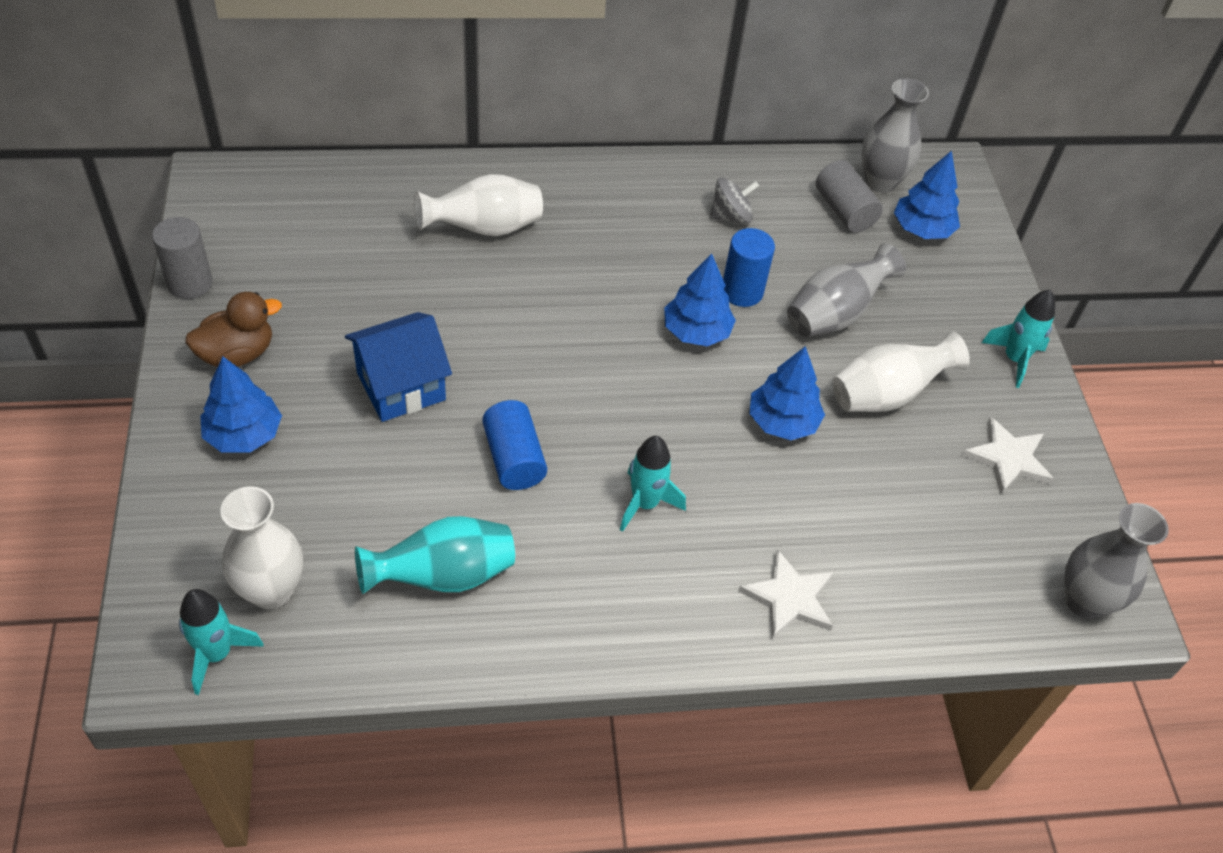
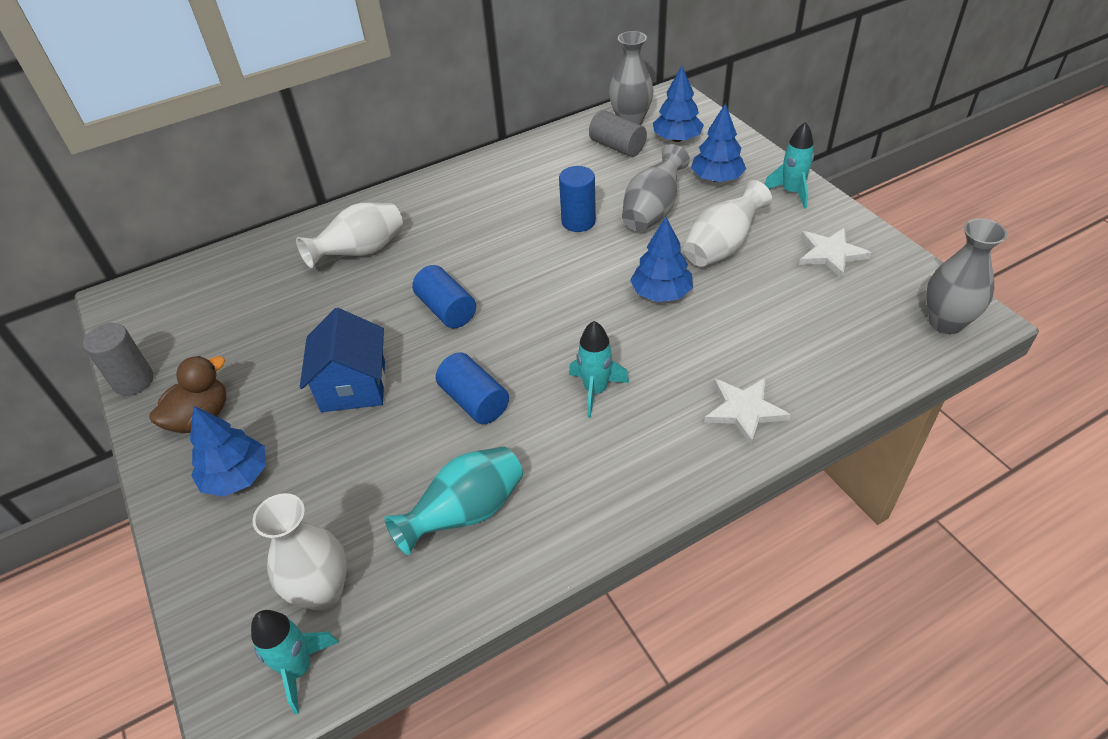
camera: 15 degrees left, 5 degrees down
(401, 386) = (353, 386): blue house -> blue house turned 45 degrees counterclockwise
(539, 339) = (446, 310): none -> blue cylinder
(696, 331) = (561, 259): blue tree -> blue tree (716, 178)
(731, 216) = (540, 178): grey spinning top -> none

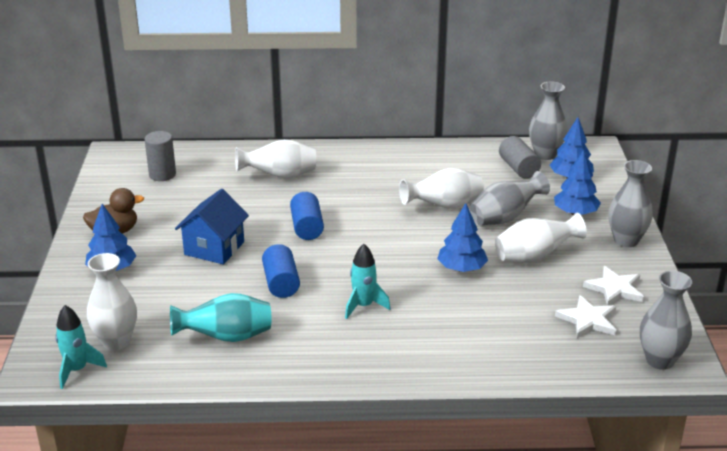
camera: 25 degrees right, 15 degrees down
(133, 381) = (91, 200): grey cylinder -> grey cylinder (162, 175)
(578, 221) = (444, 206): blue cylinder -> white vase
(744, 410) = (453, 353): white star -> white star (588, 320)
(791, 192) = (626, 240): turquoise rocket -> grey vase

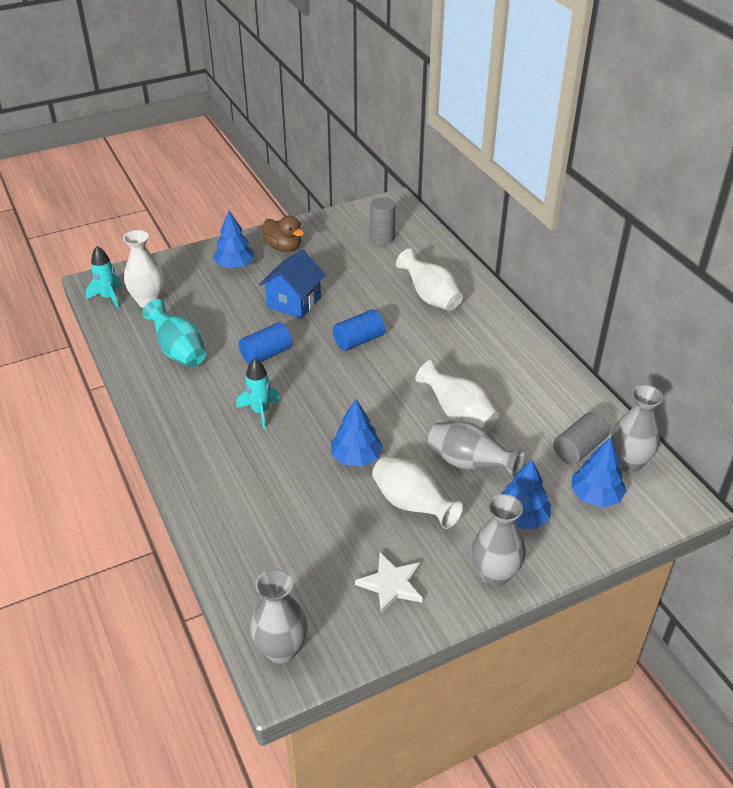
camera: 65 degrees right, 10 degrees up
(214, 248) = (294, 302): blue house -> blue house turned 60 degrees counterclockwise
(588, 320) = (322, 574): white star -> none

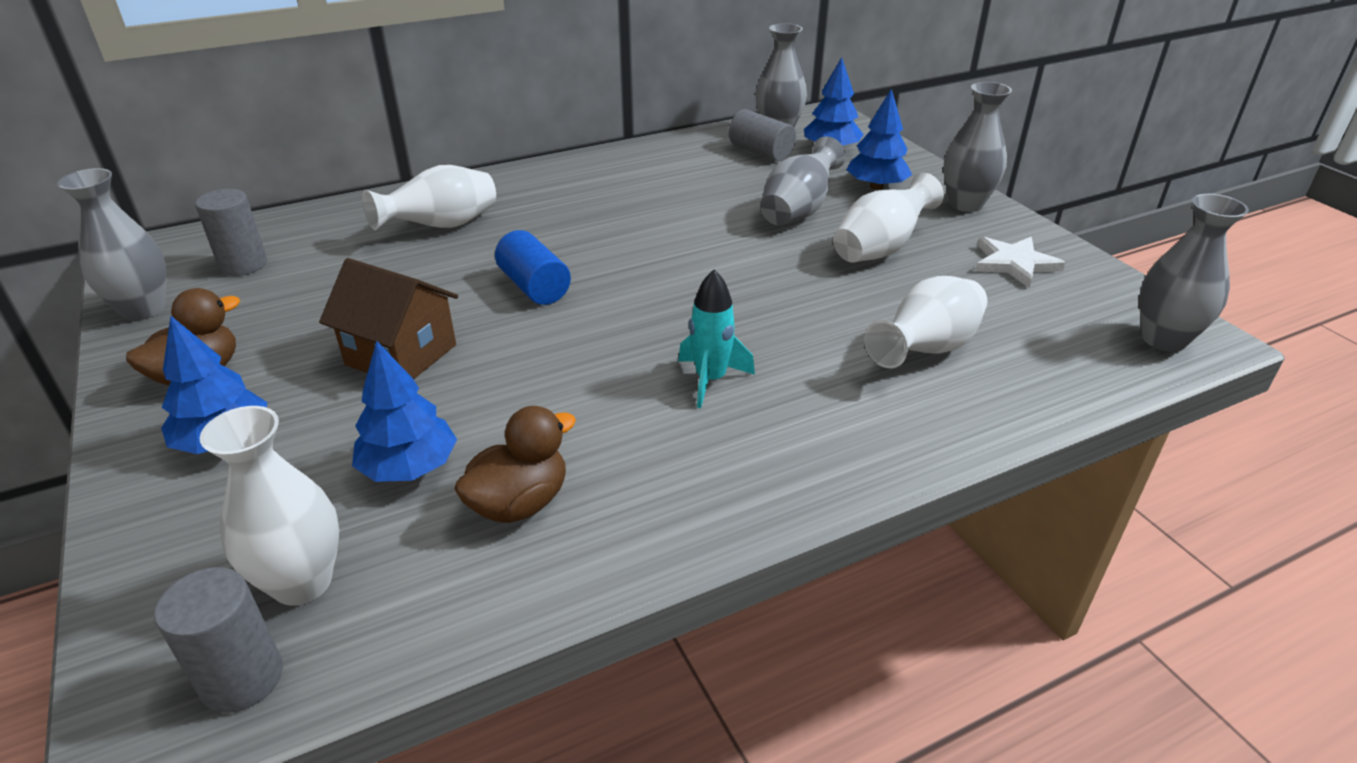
camera: 90 degrees left, 5 degrees down
(109, 297) = (242, 678): turquoise rocket -> grey cylinder
(179, 351) = (519, 503): turquoise vase -> brown duck
(266, 354) = (552, 380): blue cylinder -> none
(294, 302) = (401, 355): blue house -> brown house
(339, 219) = (143, 309): none -> grey vase
(356, 457) = (802, 288): blue tree -> blue tree (409, 467)
(458, 414) = (707, 215): white vase -> white vase (925, 350)

